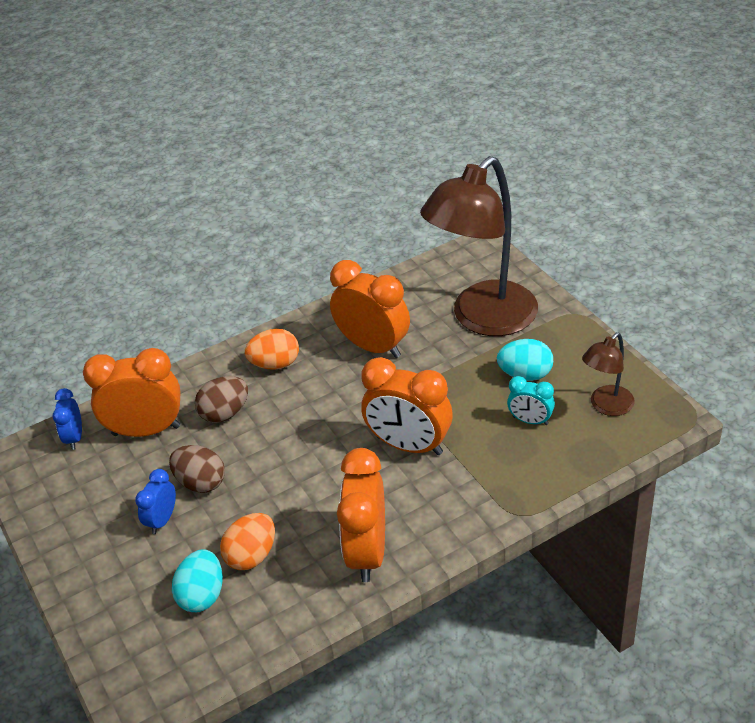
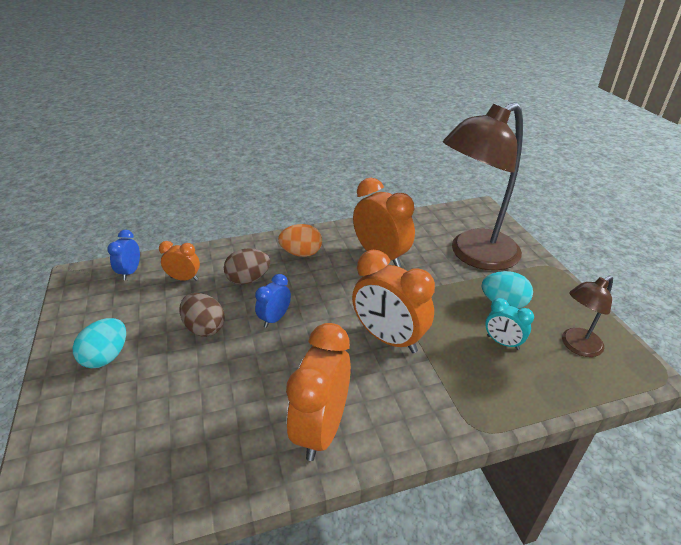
camera: 10 degrees right, 5 degrees down
(146, 430) = (184, 279): orange clock -> orange clock, size x0.52
(162, 520) = (158, 351): blue clock -> blue clock (275, 318)
(202, 595) = (155, 430): turquoise egg -> turquoise egg (106, 356)
(252, 555) = (216, 403): orange egg -> none

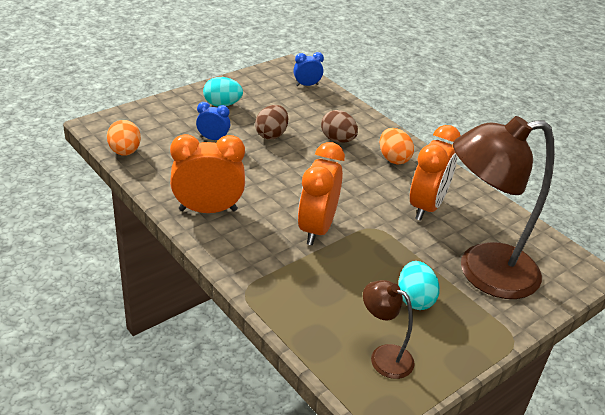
camera: 65 degrees right, 0 degrees up
(136, 505) = (125, 152): none -> orange egg
(184, 279) = (316, 110): orange clock -> none
(275, 318) = (301, 164): blue clock -> blue clock (213, 139)
(474, 255) = (482, 272): brown lamp -> brown lamp turned 45 degrees counterclockwise
(502, 342) = (355, 301): turquoise clock -> none

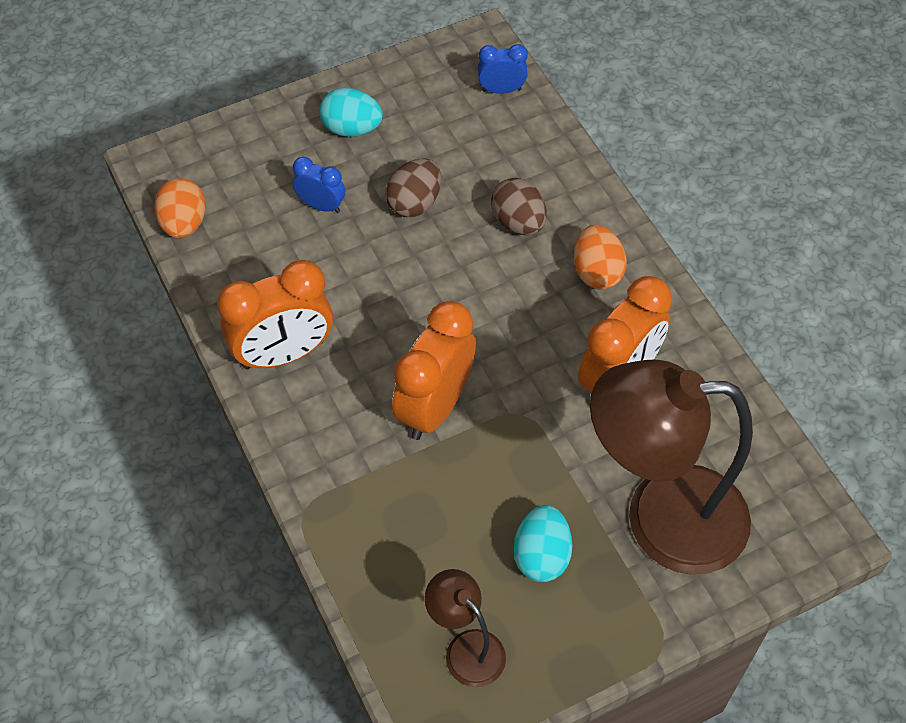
camera: 15 degrees right, 20 degrees up
(208, 210) = (283, 354): orange clock -> orange clock turned 150 degrees clockwise

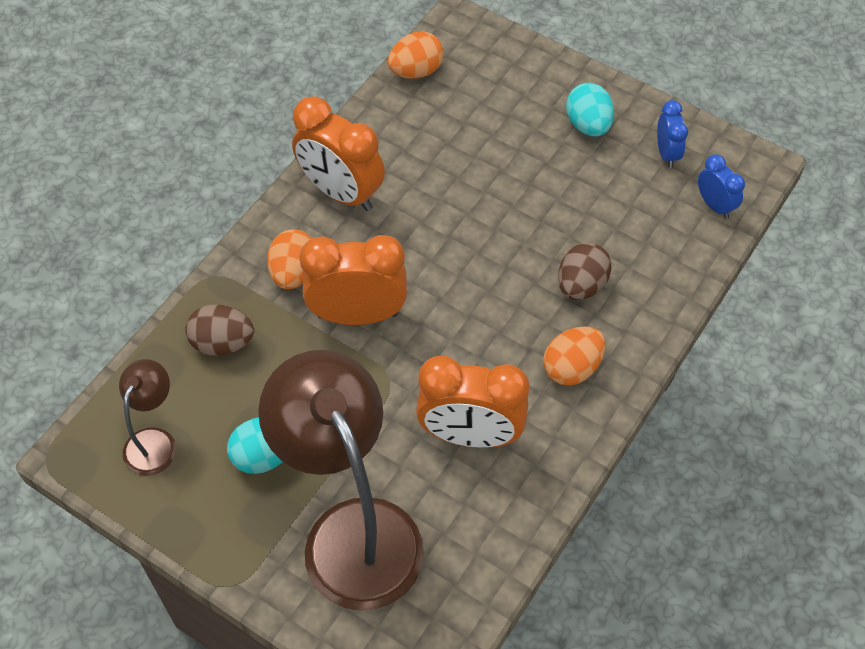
camera: 60 degrees right, 0 degrees up
(321, 206) = (496, 145): blue clock -> blue clock (667, 153)
(350, 438) = (294, 273): none -> orange egg
(414, 203) = (546, 204): brown egg -> brown egg (223, 343)

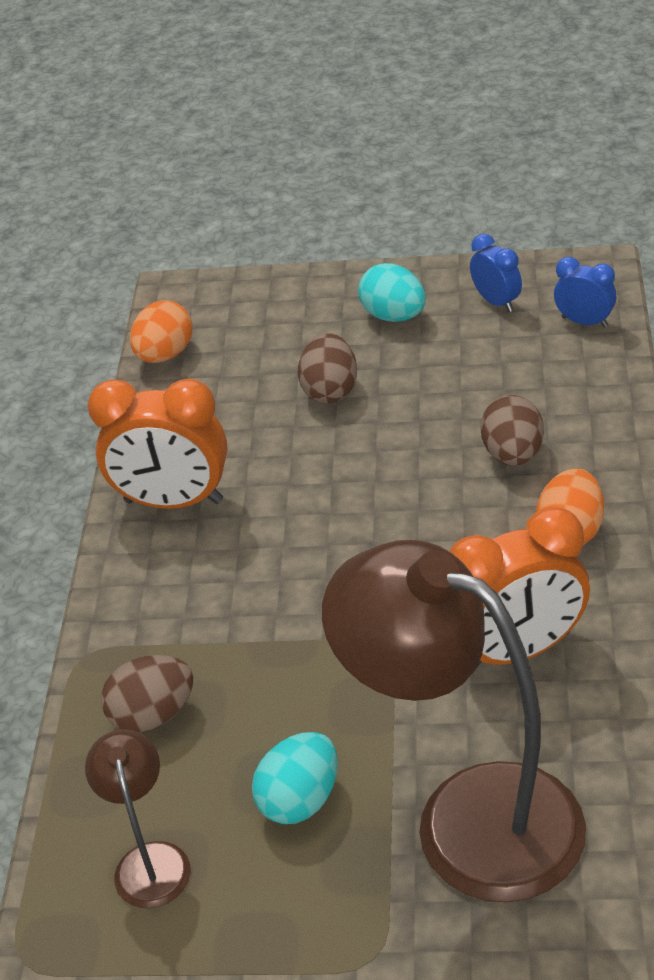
camera: 25 degrees left, 15 degrees down
(294, 273) = (182, 603): orange egg -> none
(357, 315) = (291, 605): orange clock -> none
(500, 163) = (330, 390): none -> brown egg

